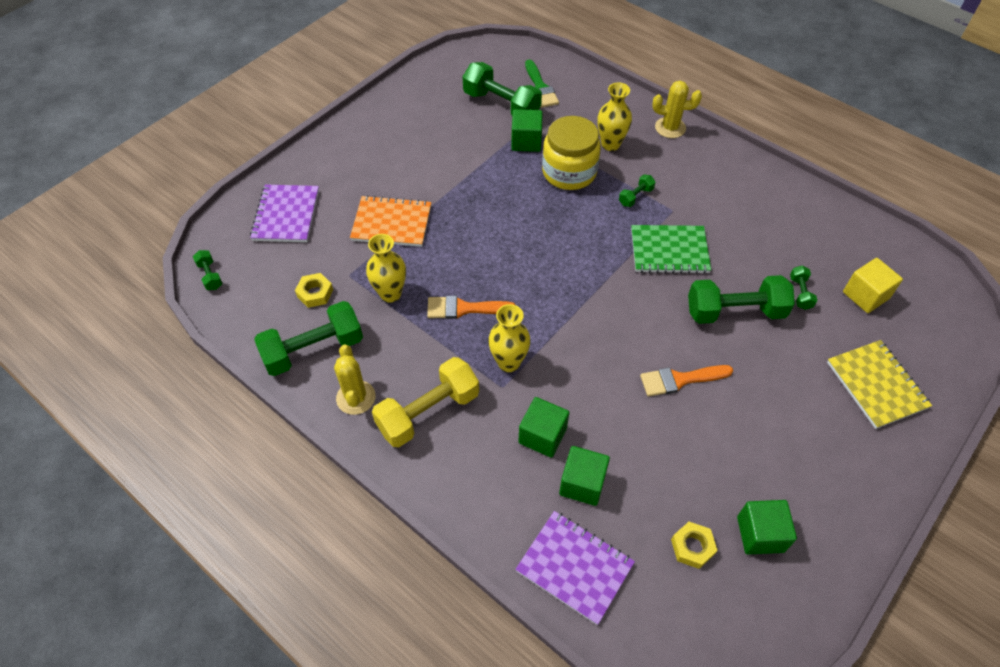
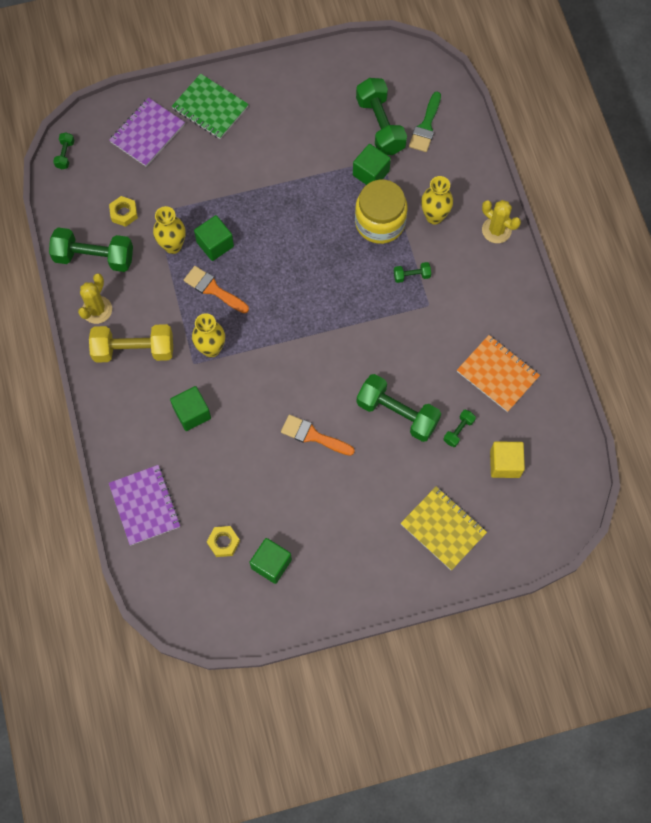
camera: 35 degrees right, 15 degrees up
(392, 223) = (215, 187): orange notebook -> orange notebook (497, 374)
(582, 483) = (191, 460): green cube -> green cube (215, 244)
(669, 251) = (395, 337): green notebook -> green notebook (210, 108)
(876, 385) = (443, 528): yellow notebook -> yellow notebook turned 60 degrees counterclockwise

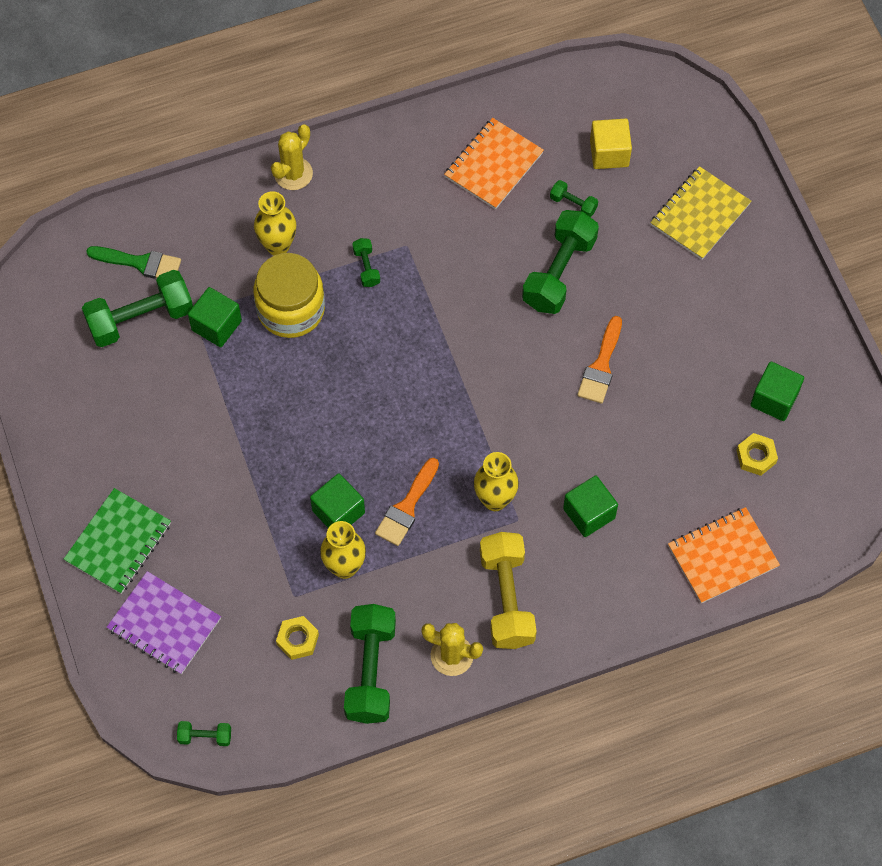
camera: 95 degrees left, 5 degrees down
(145, 505) = (722, 556): purple notebook -> orange notebook

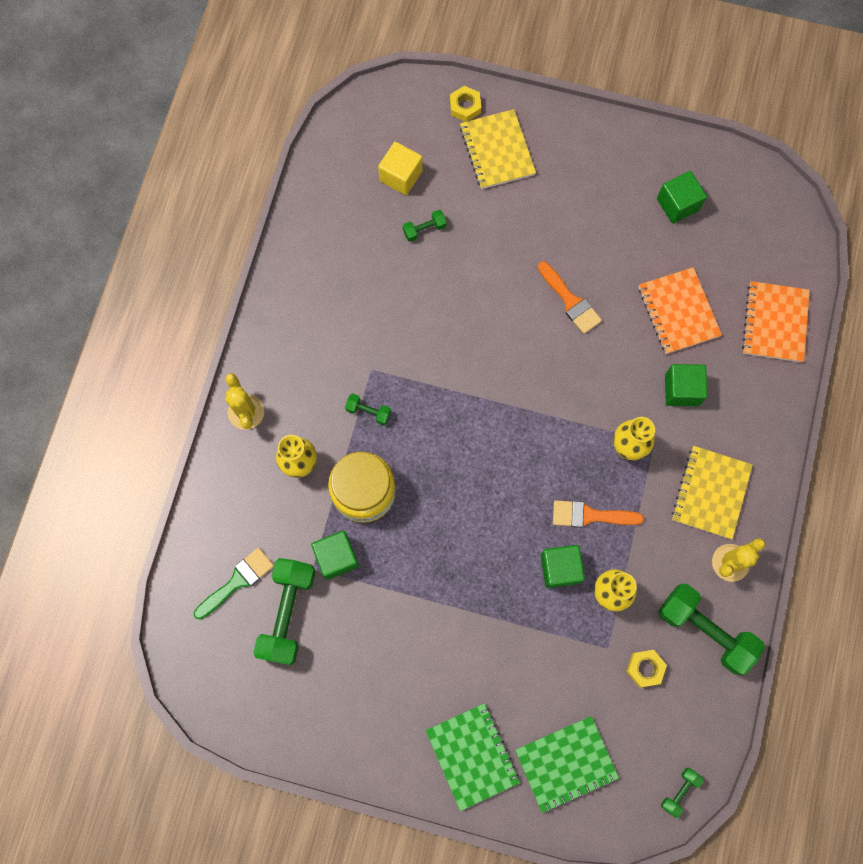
camera: 55 degrees left, 10 degrees up
(164, 624) = (566, 763): purple notebook -> green notebook
(407, 507) = (590, 515): orange brush -> orange brush turned 120 degrees clockwise
(493, 165) = (349, 262): orange notebook -> orange notebook (678, 312)
(507, 598) = (710, 493): yellow dumbbell -> yellow notebook
(559, 272) = (473, 278): green dumbbell -> none
(756, 456) = (713, 247): yellow nut -> yellow nut (465, 106)

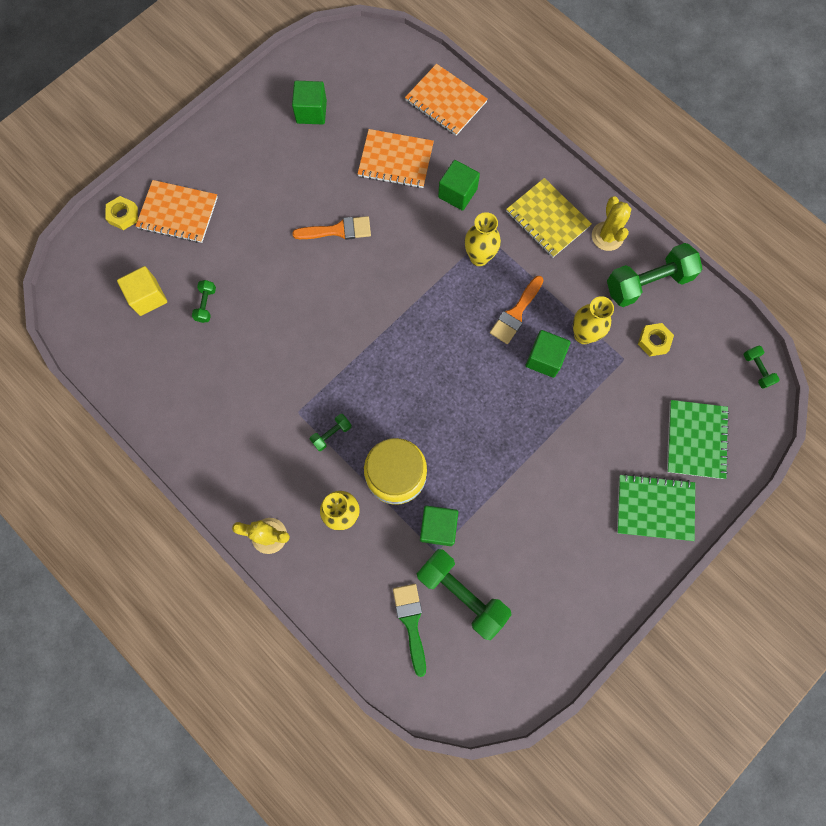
camera: 60 degrees left, 0 degrees up
(497, 151) = (178, 213): yellow notebook -> orange notebook

